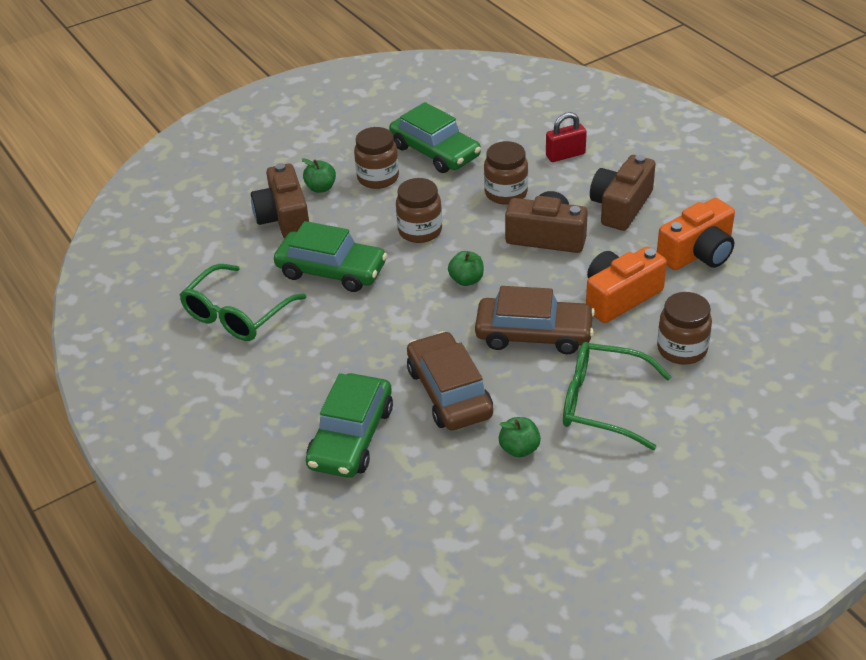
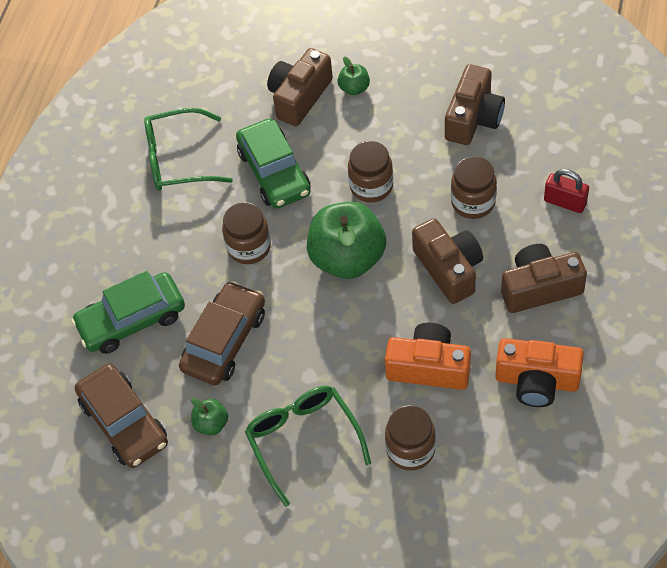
camera: 50 degrees right, 15 degrees up
(378, 178) = (403, 111): brown jar -> brown jar (249, 247)
(435, 151) = (473, 118): green car -> brown camera
(466, 280) = (347, 258): green apple -> green apple, size x2.26
(534, 334) = (332, 344): brown car -> brown car (124, 422)

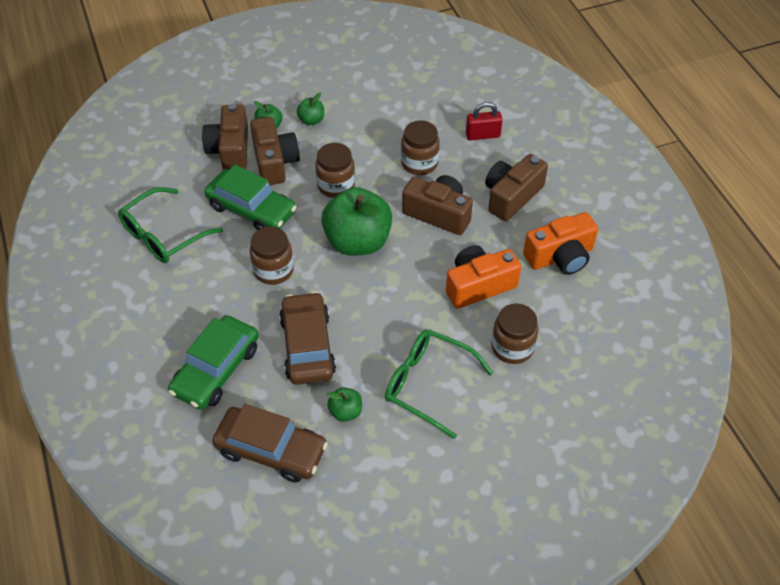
camera: 40 degrees left, 5 degrees down
(401, 100) = (311, 120): none -> green apple
(473, 118) = (374, 110): brown camera -> brown camera (274, 162)

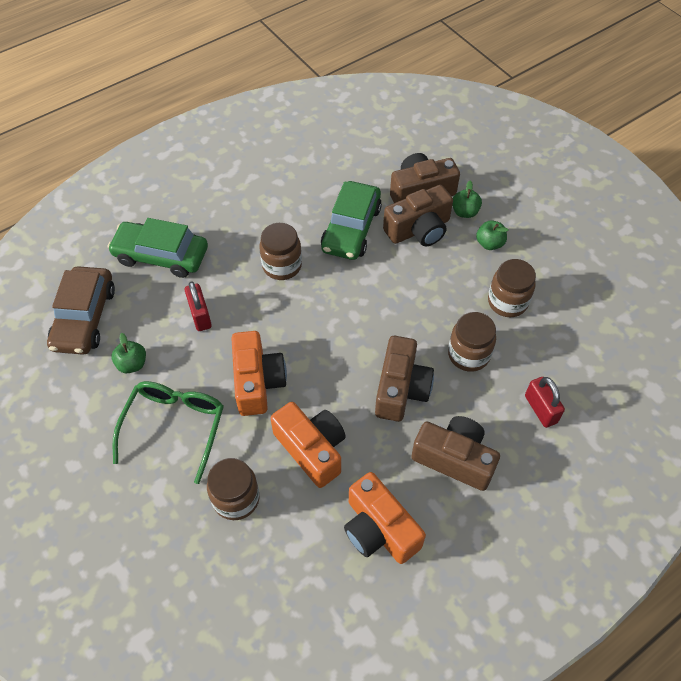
camera: 75 degrees right, 5 degrees up
(164, 234) = (300, 176): green glasses -> none
(307, 346) = (200, 315): brown car -> red padlock
(336, 185) = (406, 287): brown jar -> brown jar (507, 302)
(358, 242) = (338, 324): green apple -> none
(399, 312) = (257, 382): none -> orange camera

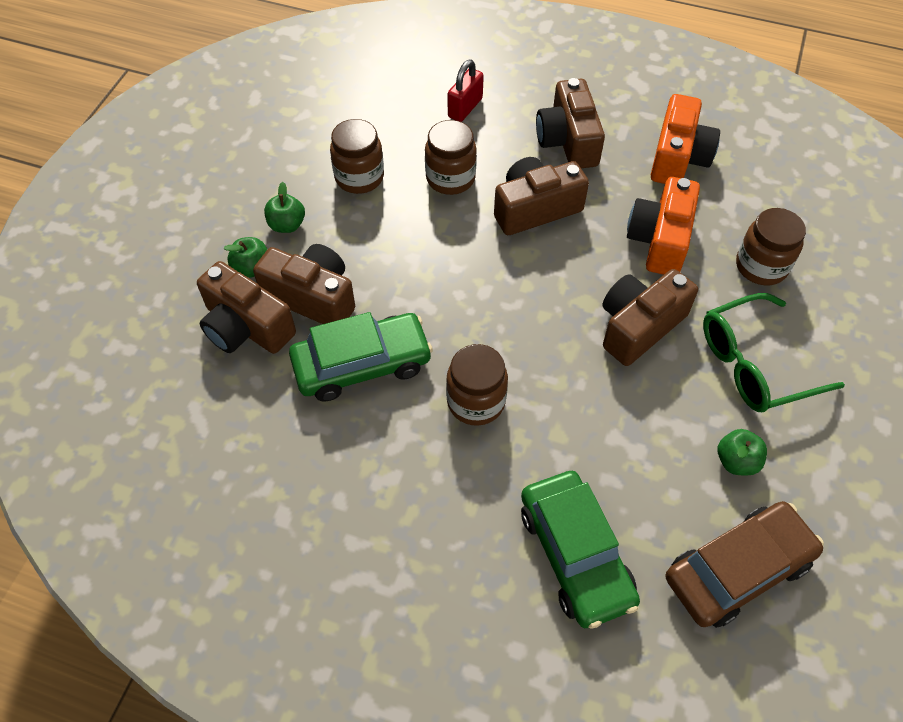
camera: 125 degrees left, 0 degrees up
(200, 315) = (616, 439): red padlock -> none
(257, 382) = (639, 326): orange camera -> brown camera

